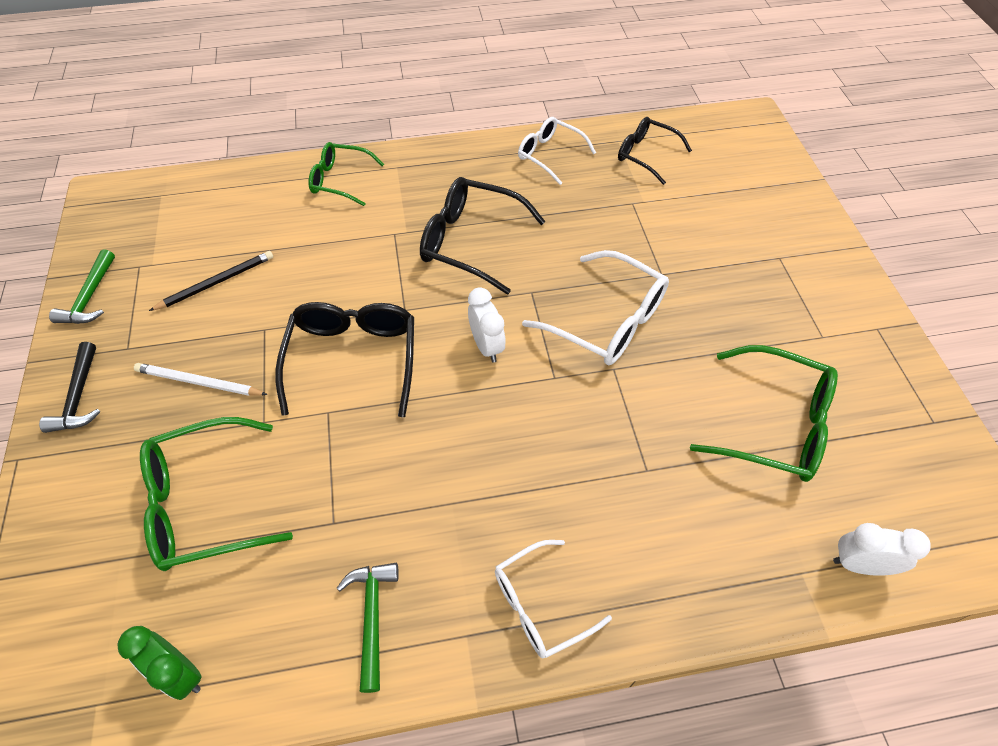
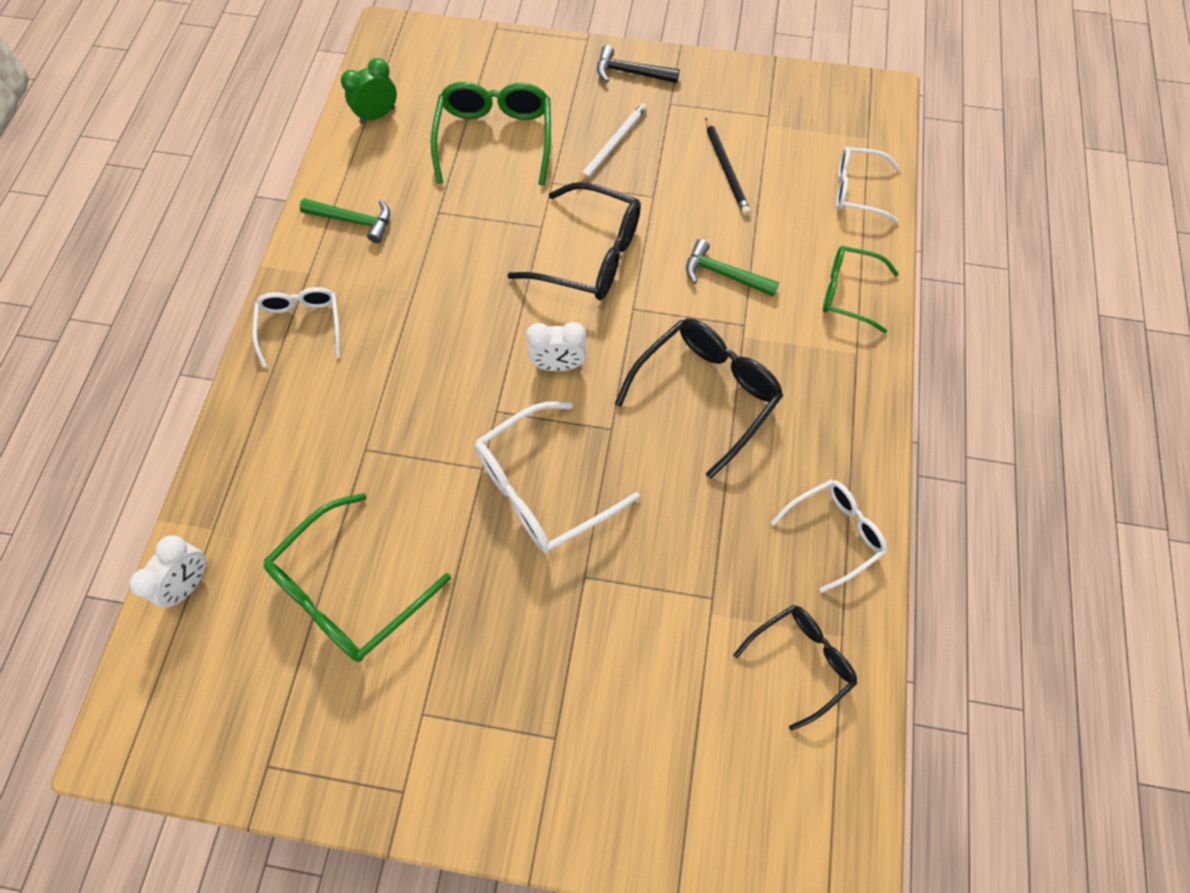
camera: 110 degrees right, 10 degrees up
(90, 297) = (740, 82): green hammer -> green hammer (723, 274)
(226, 192) = (856, 190): none -> white glasses
(340, 180) = (848, 293): green glasses -> green glasses turned 105 degrees counterclockwise

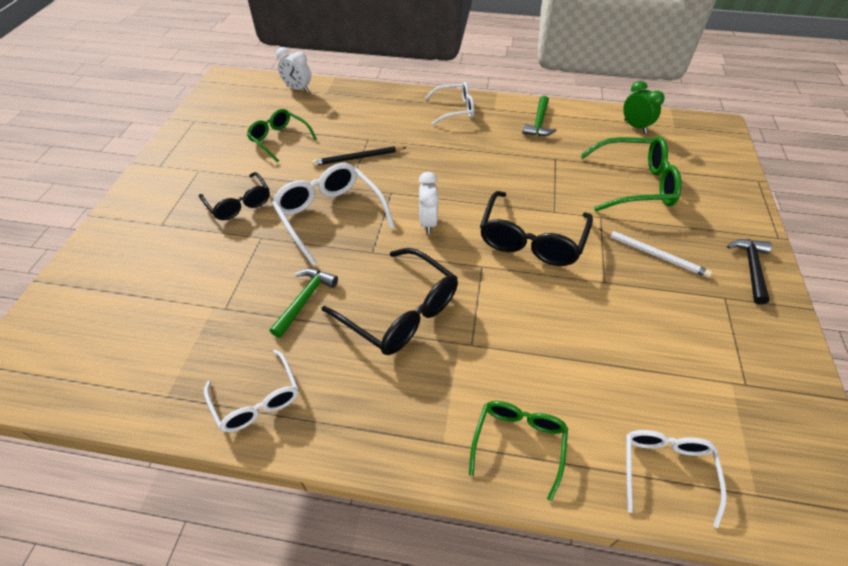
camera: 90 degrees right, 15 degrees down
(348, 591) = (279, 139): green glasses -> green glasses, size x0.64
(723, 274) = (526, 331): green hammer -> green hammer (305, 300)
(726, 169) = (655, 340): black pencil -> black pencil (358, 158)
(801, 661) = (157, 364): black glasses -> black glasses (239, 204)

